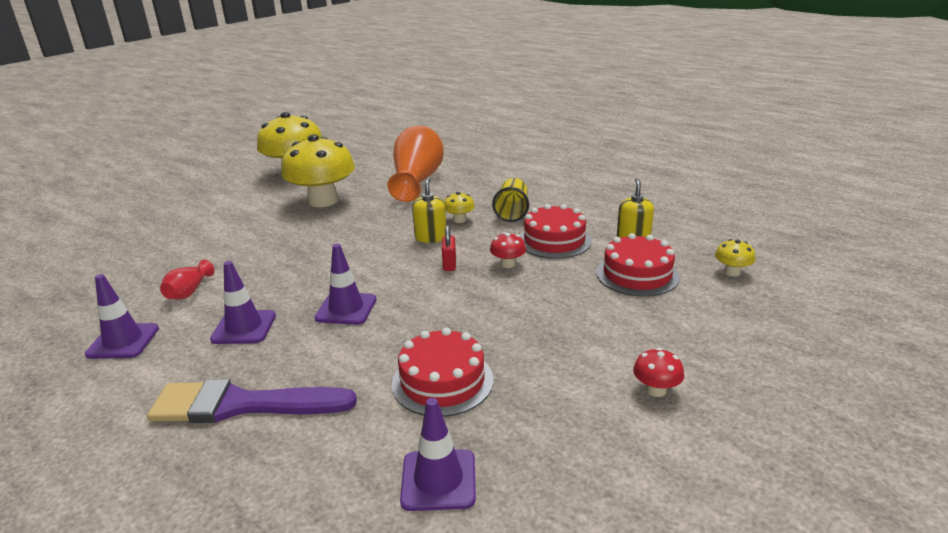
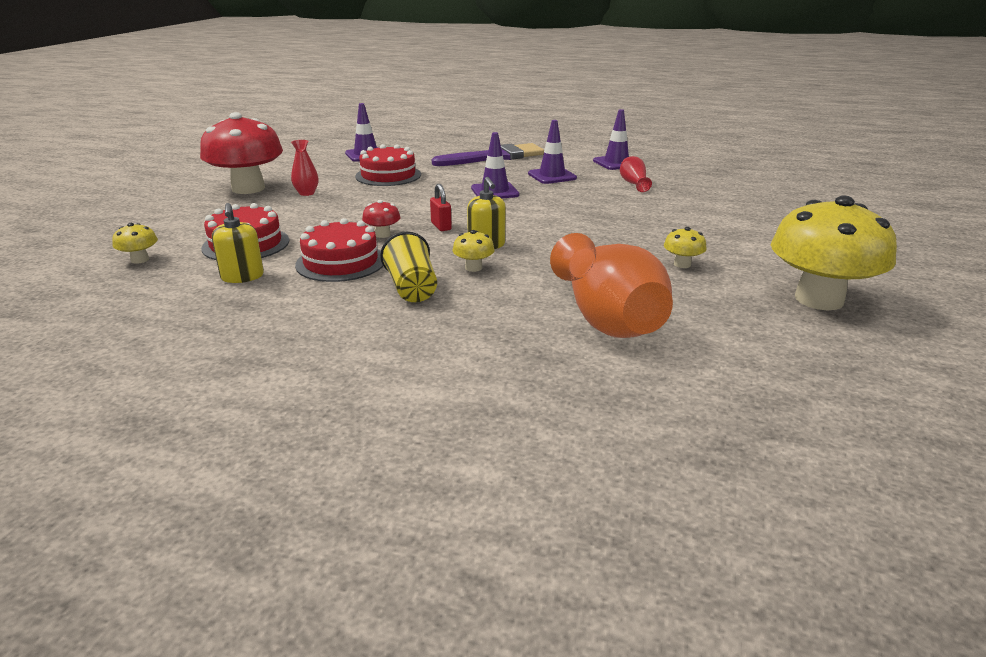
camera: 155 degrees right, 0 degrees up
(323, 201) = (682, 264): yellow mushroom -> yellow mushroom, size x0.41
(571, 357) = (306, 193): none -> red vase
(656, 390) = (248, 188): red mushroom -> red mushroom, size x2.43

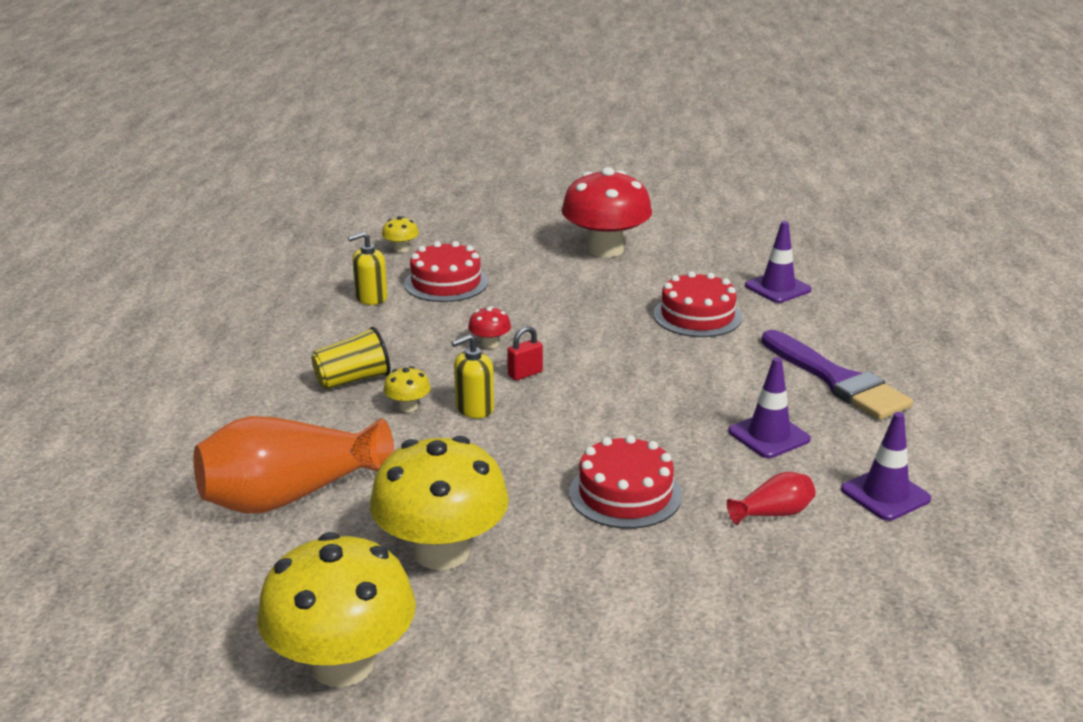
camera: 80 degrees right, 0 degrees up
(306, 193) = (605, 281): red vase -> none
(341, 262) = (410, 335): red cake -> red cake (625, 494)
(494, 192) = (669, 395): purple traffic cone -> none
(682, 264) = (442, 552): yellow mushroom -> yellow mushroom, size x2.43

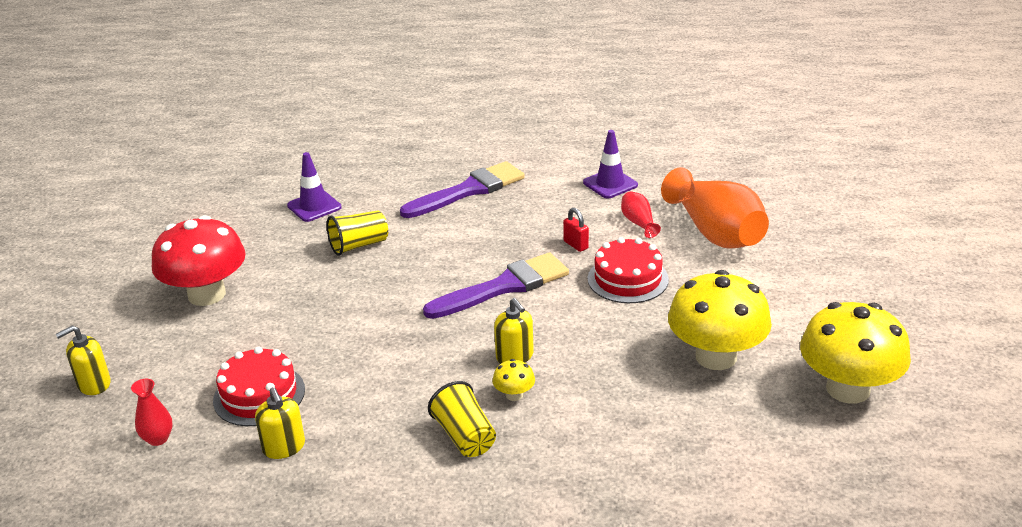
camera: 90 degrees left, 5 degrees up
(290, 495) = (662, 447): orange vase -> orange vase (715, 232)
(401, 249) = (158, 439): yellow mushroom -> red vase
(479, 220) = (94, 384): none -> yellow soap dispenser
(490, 344) = (399, 355): red mushroom -> none
(525, 374) = (456, 332): red padlock -> red padlock (575, 245)
(610, 403) = (503, 287): none -> purple brush
(697, 316) = (359, 245): red cake -> yellow cup
(769, 435) = (545, 220): purple traffic cone -> none

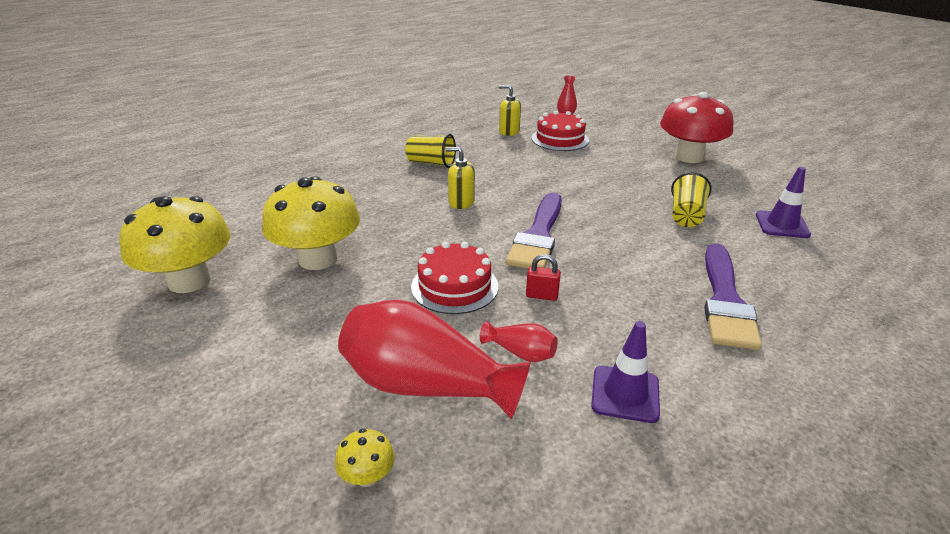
camera: 135 degrees right, 0 degrees up
(94, 384) = (635, 116): yellow soap dispenser -> none
(514, 395) = (431, 186): yellow mushroom -> yellow mushroom (367, 476)
(715, 232) = (426, 385): orange vase -> red vase

